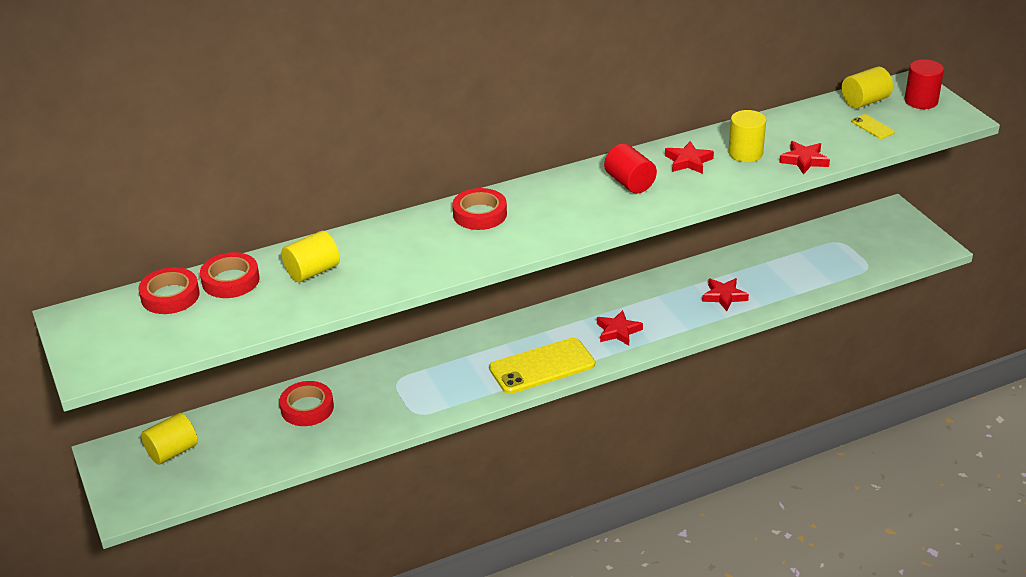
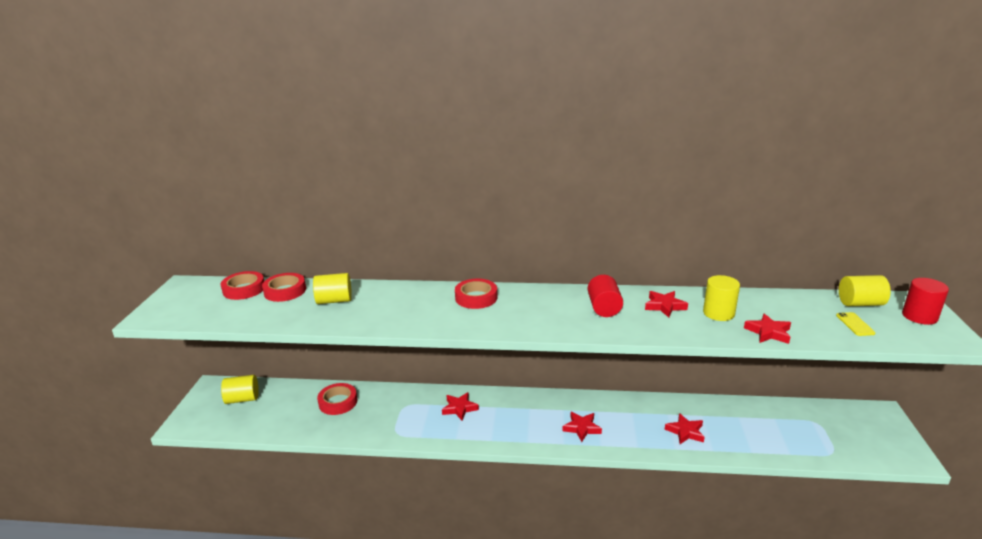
camera: 30 degrees right, 10 degrees down
(465, 360) = (459, 408): none -> red star
(542, 366) = (506, 433): yellow phone -> none

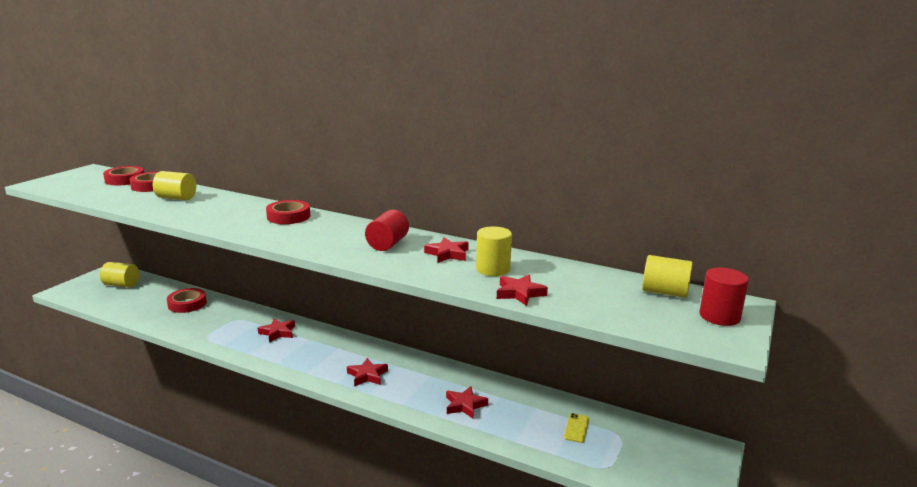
camera: 20 degrees right, 5 degrees down
(855, 324) = (628, 307): yellow phone -> yellow phone (576, 428)

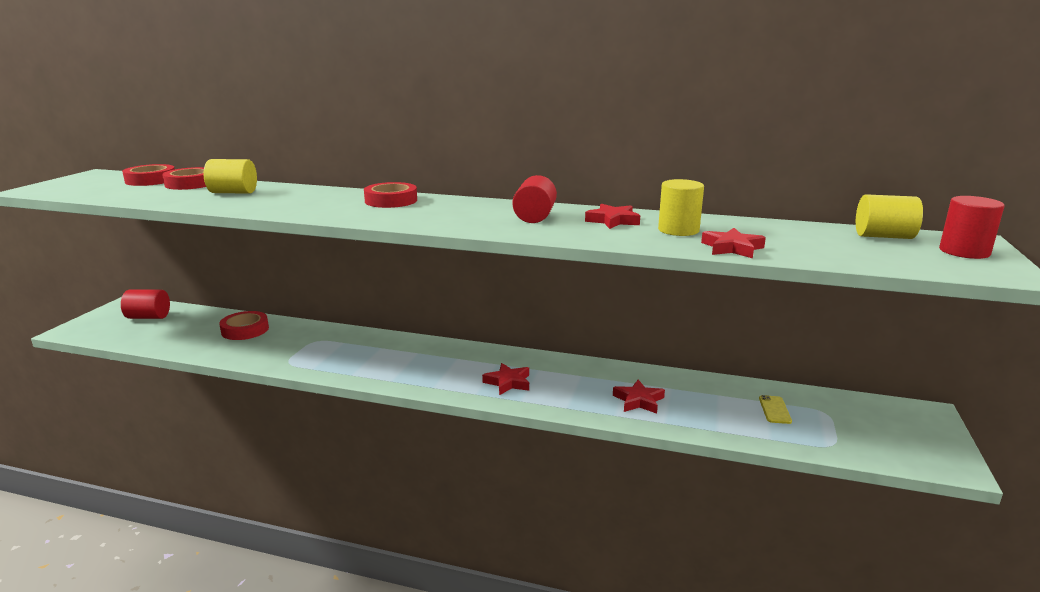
camera: 10 degrees left, 0 degrees up
(121, 284) = (148, 317): yellow cylinder -> red cylinder
(278, 332) = (375, 349): red star -> none

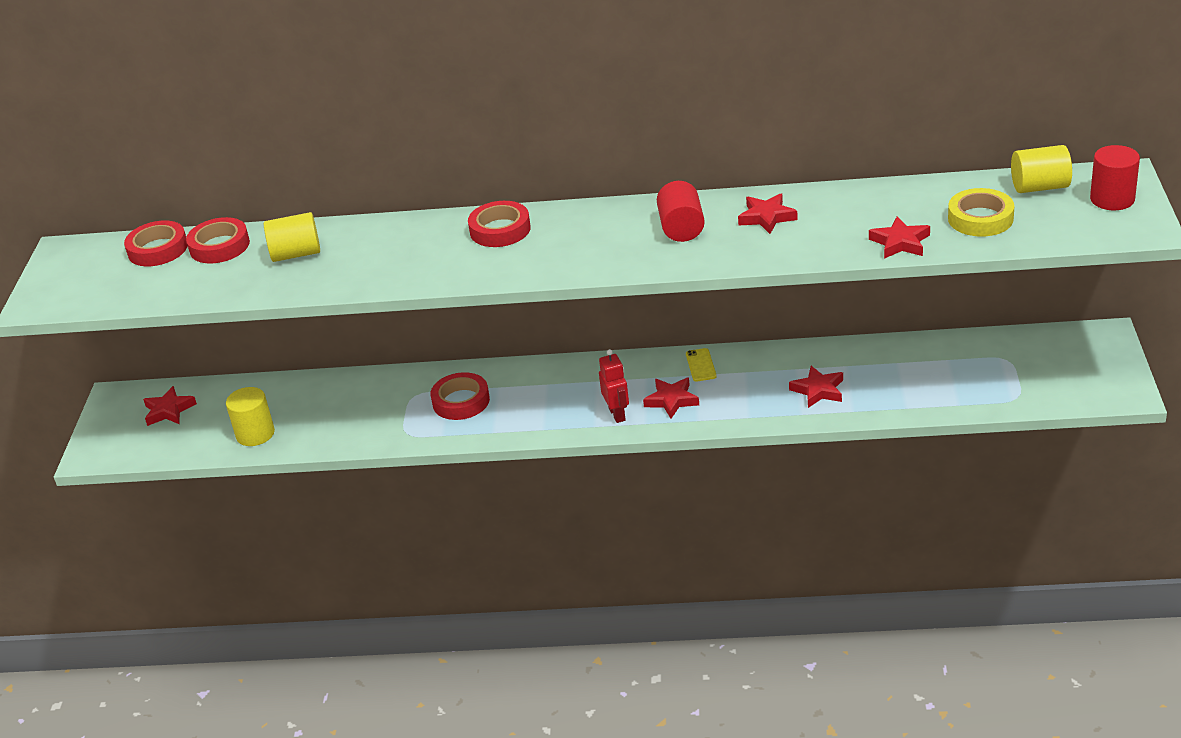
camera: 10 degrees left, 15 degrees up
(148, 317) = (169, 410): red cylinder -> red star
(245, 330) = (313, 400): red tape -> red tape (461, 401)
(457, 383) = (617, 414): none -> red robot
(678, 230) = (839, 221): yellow cylinder -> yellow cylinder (255, 434)
(774, 410) = (957, 368): yellow phone -> yellow phone (701, 365)
(819, 245) = (980, 218): none -> yellow tape

